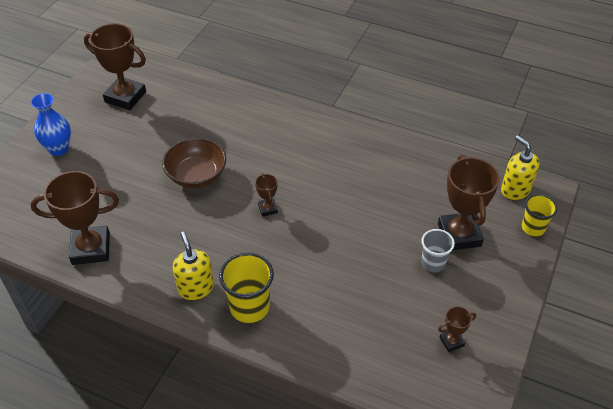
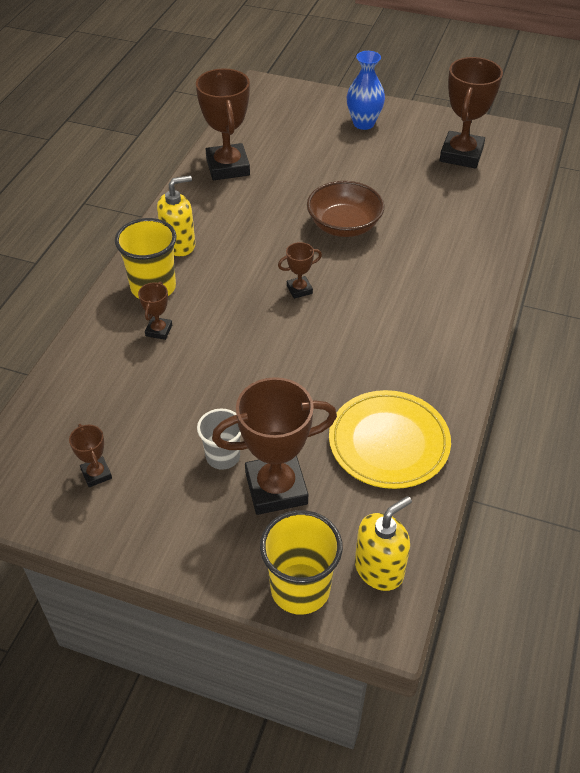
camera: 85 degrees right, 0 degrees up
(303, 302) = (159, 330): none -> brown trophy
(420, 174) = (388, 443): none -> yellow plate
(533, 228) = (300, 588): yellow cup -> yellow cup, size x1.54

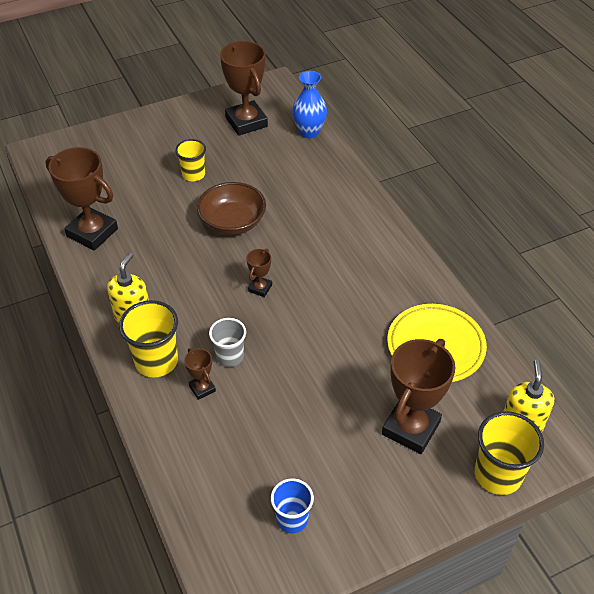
camera: 45 degrees left, 0 degrees up
(96, 474) = (292, 519): brown trophy -> blue cup
(223, 456) = (355, 436): grey cup -> grey cup (230, 356)
(360, 170) = (193, 174): none -> yellow cup
(363, 123) = (152, 138): blue vase -> blue vase (309, 132)

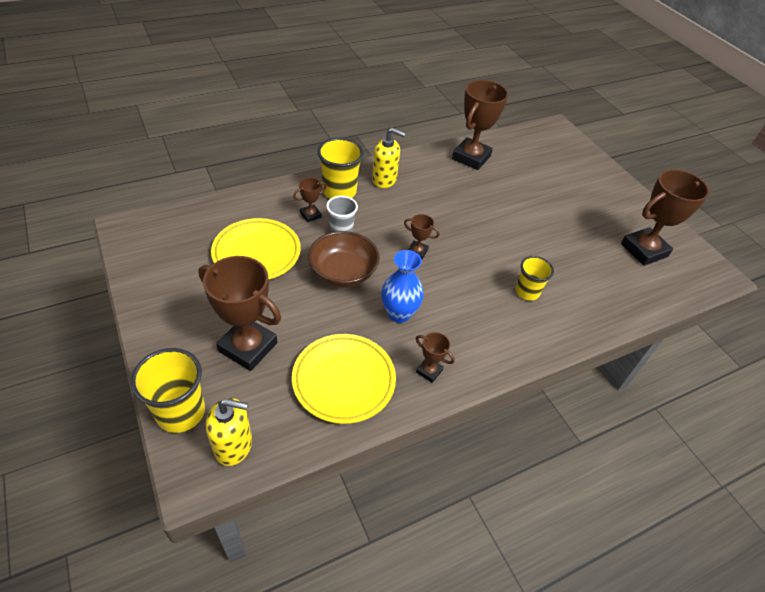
camera: 85 degrees right, 0 degrees up
(193, 174) = (554, 213): yellow cup -> yellow cup (527, 292)
(232, 222) = (497, 236): brown bowl -> brown bowl (343, 272)
(272, 438) = (256, 253): none -> yellow plate
(292, 519) = (180, 261): blue cup -> none
(309, 132) = (647, 299): blue vase -> blue vase (399, 313)
(414, 284) = (429, 371): none -> brown trophy

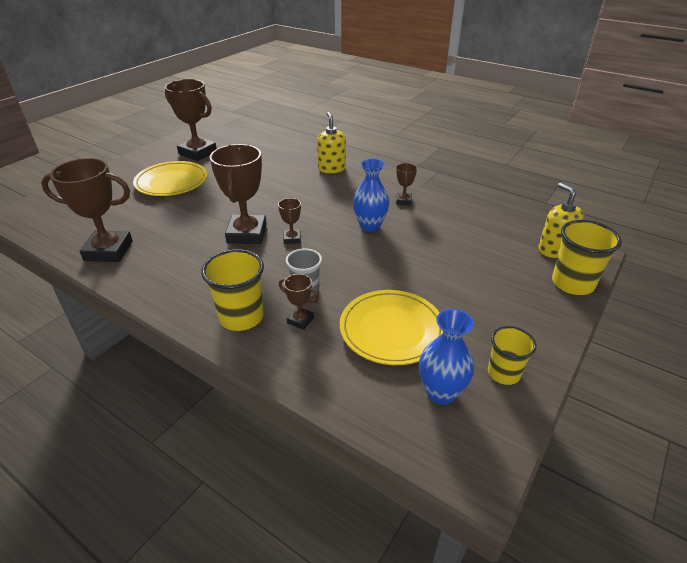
camera: 115 degrees left, 10 degrees down
(185, 245) = (441, 392): none -> blue vase
(248, 347) = (487, 280): brown trophy -> brown trophy (247, 234)
(343, 272) = (357, 267): brown bowl -> none
(344, 380) = (453, 228): yellow plate -> yellow plate (171, 182)
(384, 179) = (193, 294): yellow soap dispenser -> yellow soap dispenser (331, 169)
(527, 292) = (288, 184): yellow cup -> yellow cup (503, 373)

